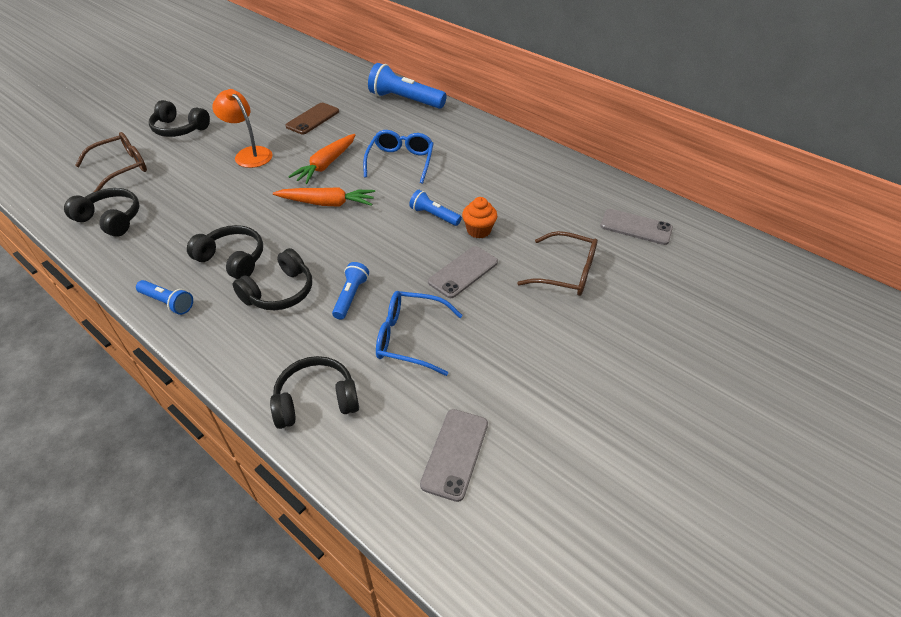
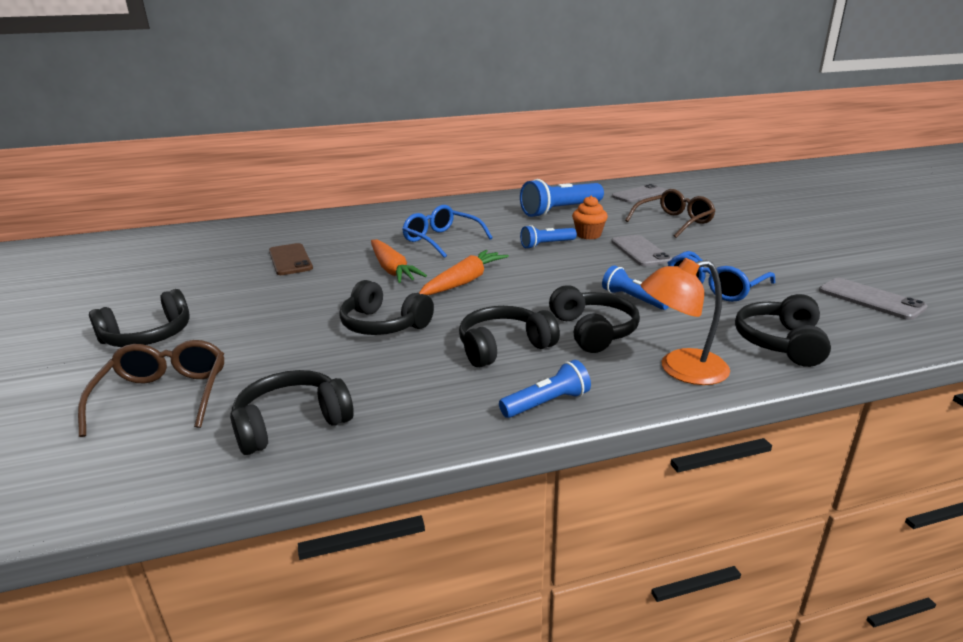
camera: 55 degrees left, 20 degrees down
(237, 199) = (383, 325): none -> black headphones
(249, 154) = (298, 303): orange lamp -> orange lamp (680, 369)
(405, 100) = (339, 218): blue flashlight -> blue flashlight (560, 211)

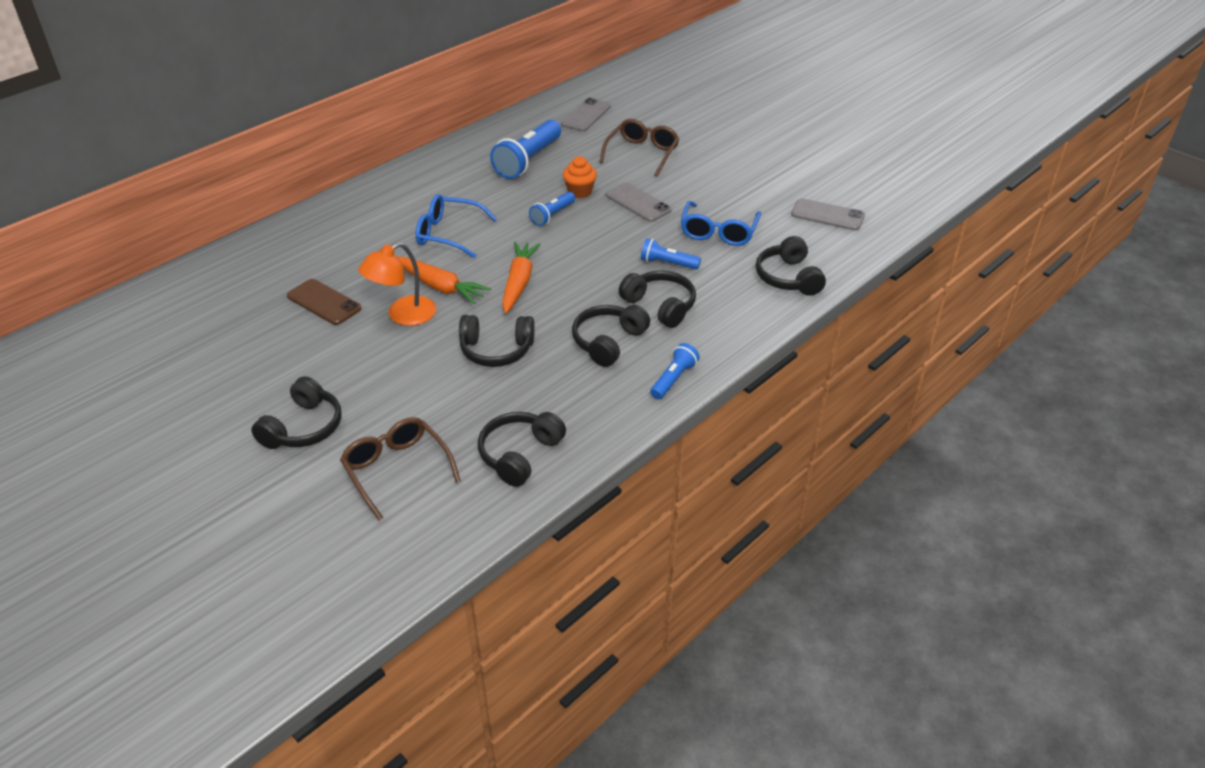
camera: 30 degrees left, 15 degrees up
(680, 369) = (738, 323): orange lamp -> orange lamp (403, 315)

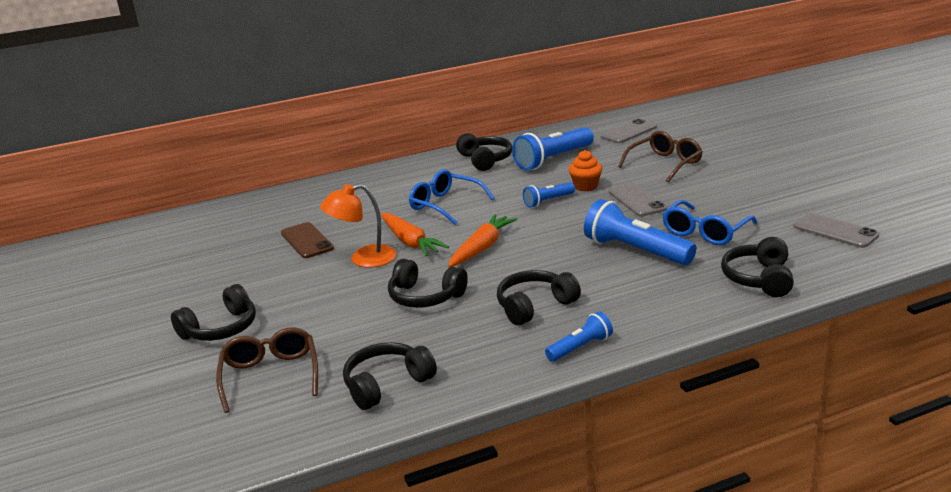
camera: 25 degrees right, 15 degrees down
(660, 306) = (606, 284): black headphones -> black headphones (485, 160)
(668, 263) = (636, 251): blue flashlight -> blue flashlight, size x1.82

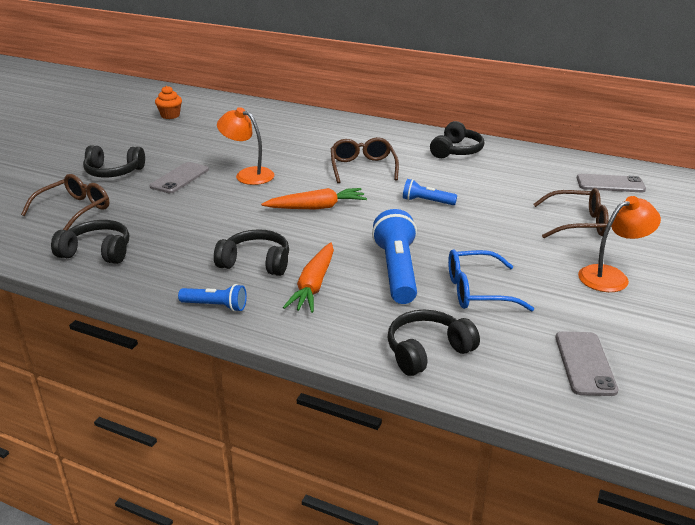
camera: 45 degrees right, 5 degrees up
(307, 241) = (249, 147): brown phone -> none
(410, 242) = (291, 179): orange carrot -> orange carrot (314, 285)
(425, 297) = (222, 217): black headphones -> none
(445, 205) = (363, 167): blue glasses -> brown glasses
(553, 160) = (501, 175): blue flashlight -> none
(585, 186) = (476, 206): orange cupcake -> orange cupcake (170, 115)
(636, 200) = (487, 237): grey phone -> grey phone (180, 178)
(747, 181) = (611, 276): none -> orange lamp

